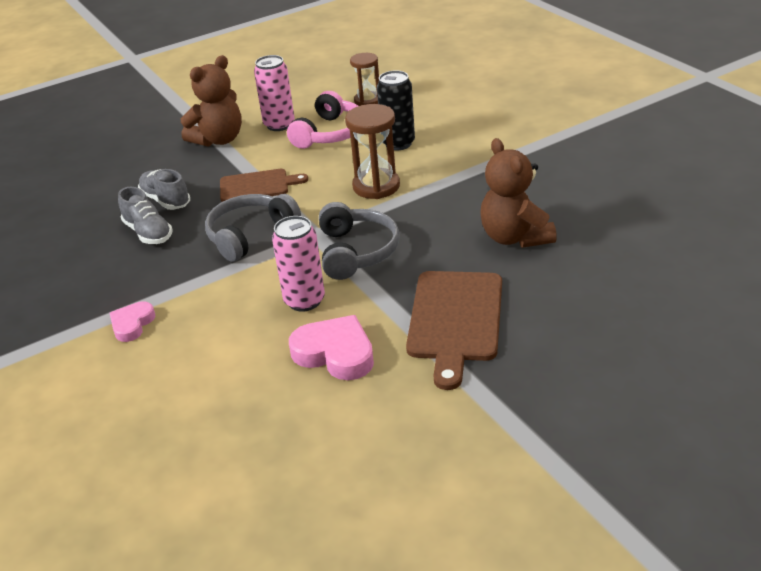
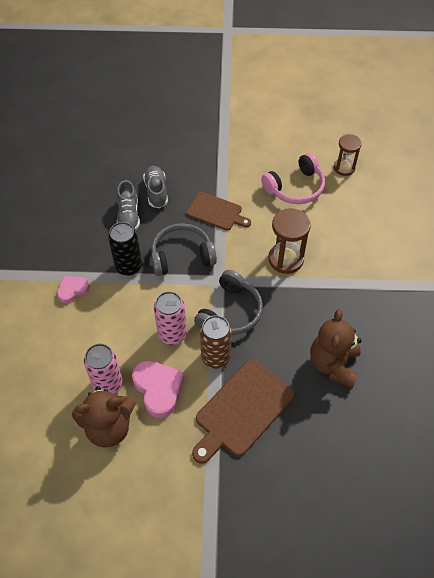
camera: 30 degrees right, 20 degrees up
(219, 140) = (224, 151): brown teddy bear -> brown teddy bear (109, 427)
(279, 125) = (270, 158): pink can -> pink can (108, 384)
(378, 294) = (215, 357): none -> brown can
(398, 143) = (331, 225): black can -> black can (128, 266)

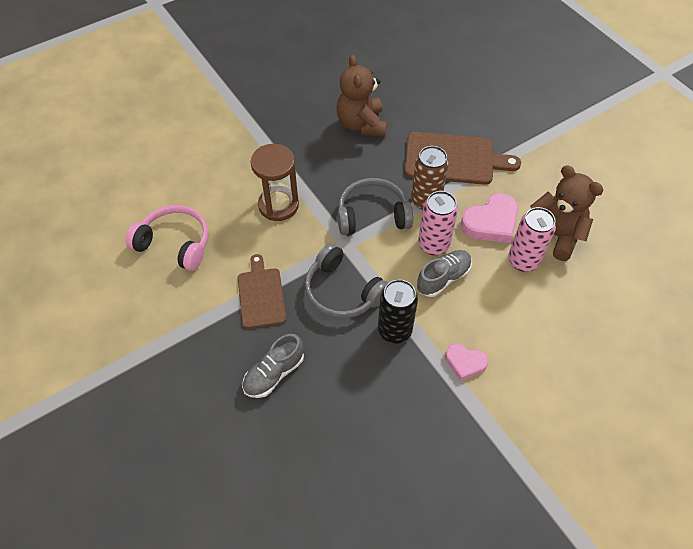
camera: 125 degrees left, 0 degrees up
(128, 216) = (330, 378): grey shoe -> grey shoe (443, 278)
(158, 389) = (491, 222): pink heart -> pink heart turned 150 degrees counterclockwise
(333, 364) = (361, 124): brown teddy bear -> brown teddy bear turned 105 degrees clockwise
(344, 168) = (116, 216): brown hourglass -> none

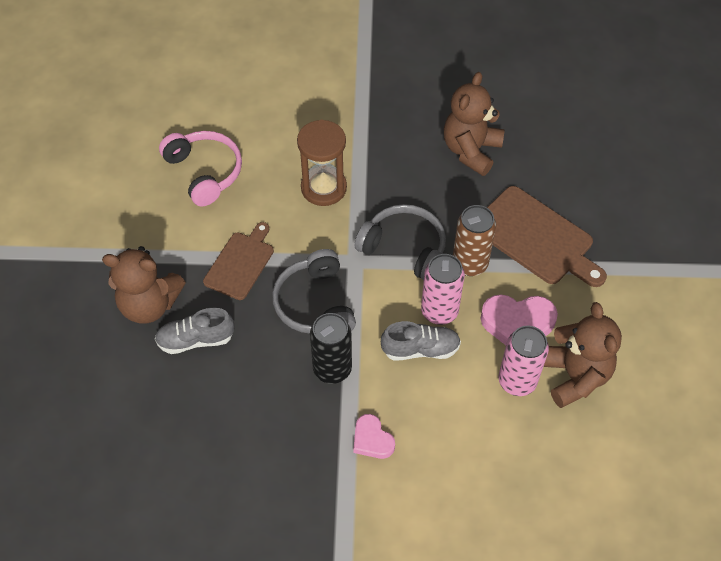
camera: 35 degrees right, 0 degrees up
(213, 370) = (149, 305): none -> brown teddy bear

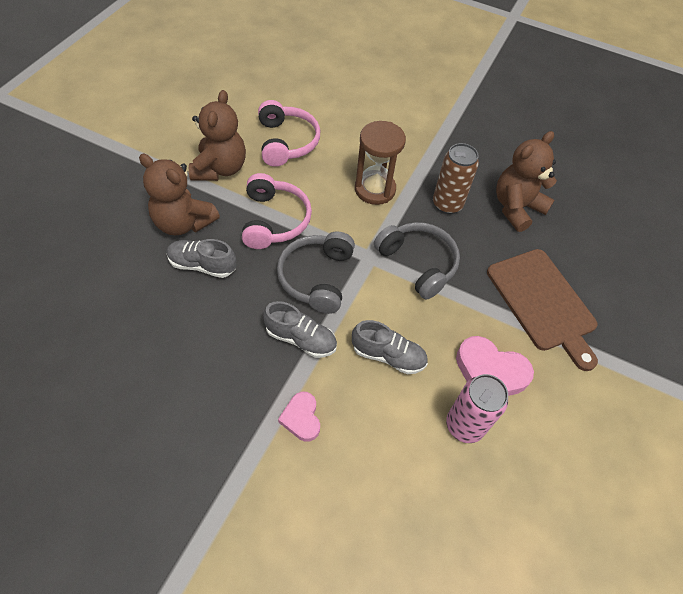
camera: 20 degrees right, 0 degrees up
(240, 263) = (274, 220): brown cutting board -> pink headphones
(332, 369) = (301, 339): black can -> grey shoe
(439, 311) = (422, 330): pink can -> none
(470, 264) = (470, 300): brown can -> brown can (447, 204)
(574, 376) = (524, 446): brown teddy bear -> brown teddy bear (220, 169)

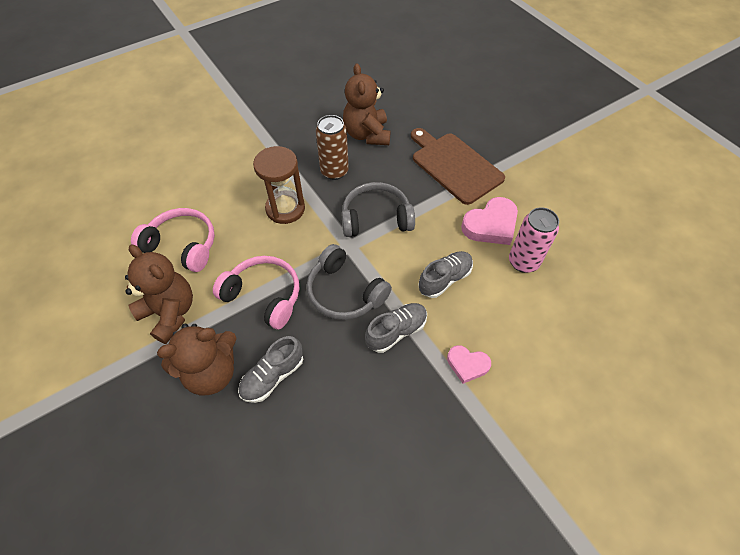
camera: 55 degrees left, 0 degrees up
(543, 303) = (454, 166): brown cutting board -> brown cutting board turned 135 degrees counterclockwise

